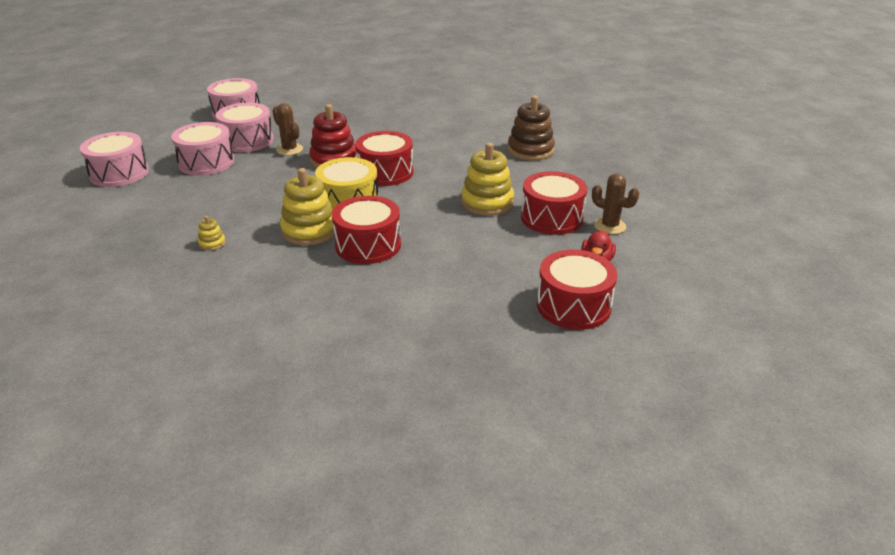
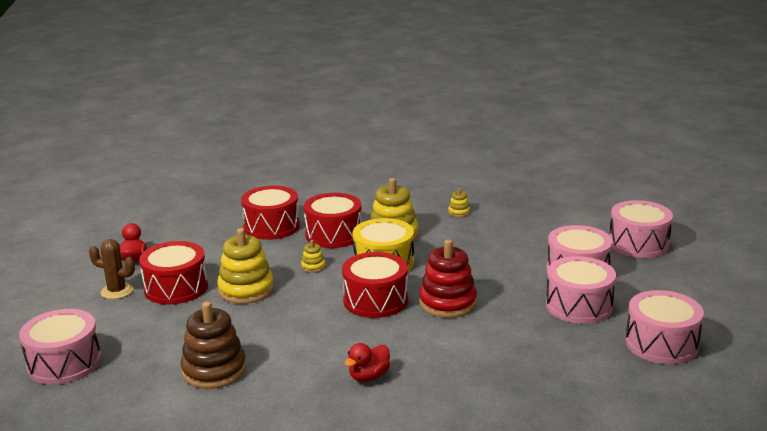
camera: 160 degrees right, 10 degrees down
(289, 149) = (513, 305): brown cactus -> none
(414, 212) = (313, 267): none -> yellow stacking toy
(430, 130) = (369, 377): none -> red duck
(573, 306) = (153, 228): red drum -> red drum (271, 226)
(643, 174) = (64, 363): none -> pink drum

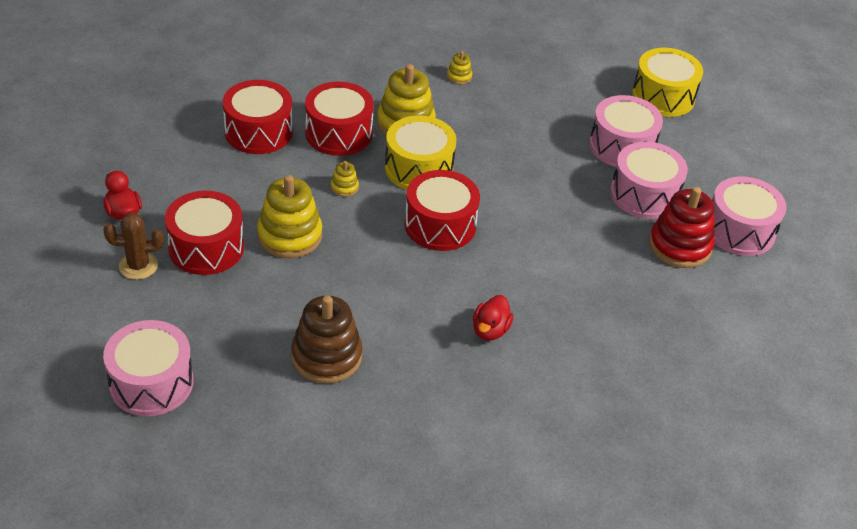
camera: 25 degrees left, 20 degrees up
(447, 303) = (516, 215): red stacking toy -> red stacking toy (680, 246)
(638, 244) = (663, 96): pink drum -> yellow drum

